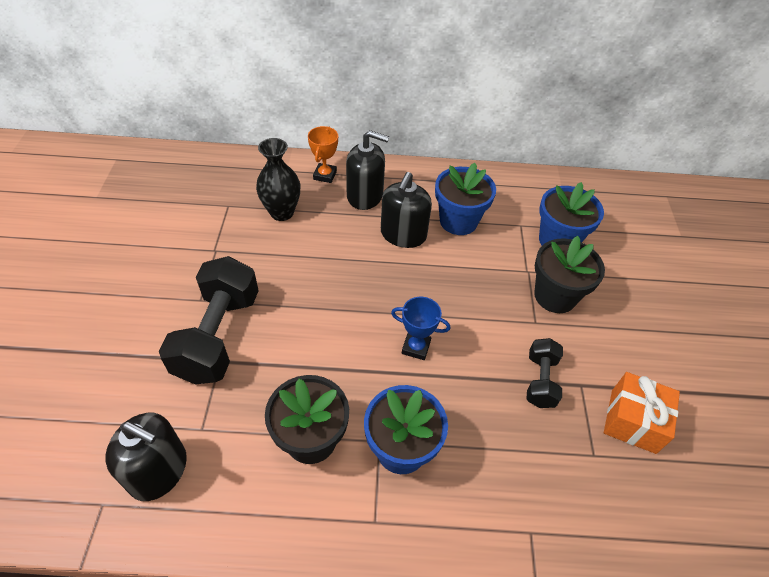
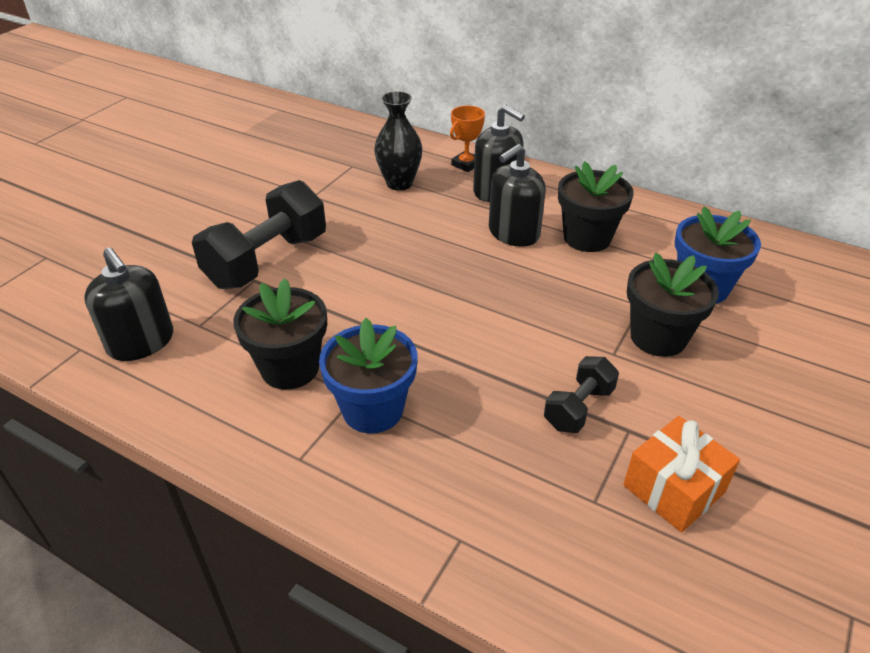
camera: 30 degrees right, 10 degrees down
(416, 347) = (454, 331): blue trophy -> none
(458, 221) = (587, 238): blue flower pot -> black flower pot

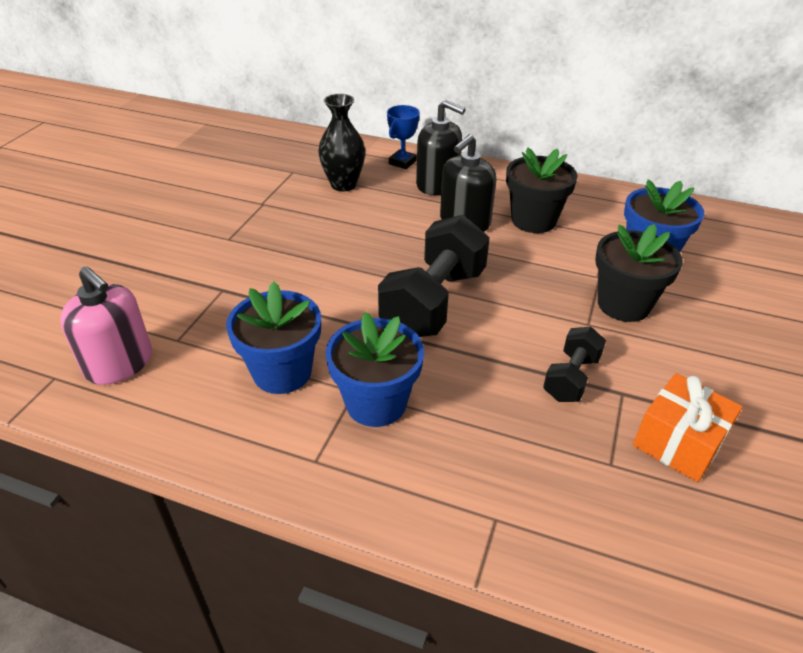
camera: 10 degrees left, 0 degrees up
(141, 342) = (119, 363): black soap dispenser -> pink soap dispenser
(267, 261) = (231, 269): black dumbbell -> black dumbbell (434, 302)
(290, 368) = (282, 372): black flower pot -> blue flower pot
(466, 164) = (402, 162): orange trophy -> blue trophy

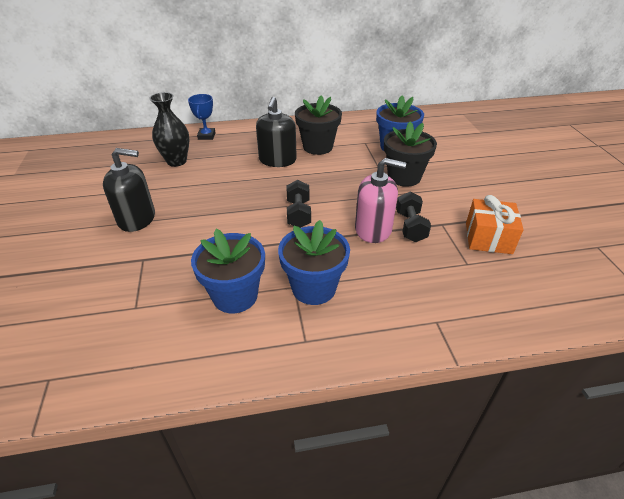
camera: 30 degrees left, 0 degrees up
(119, 363) = (100, 344): pink soap dispenser -> pink soap dispenser (373, 229)
(434, 302) = (298, 214): black dumbbell -> black dumbbell, size x0.53
(437, 184) = (241, 143): black soap dispenser -> black soap dispenser (137, 219)

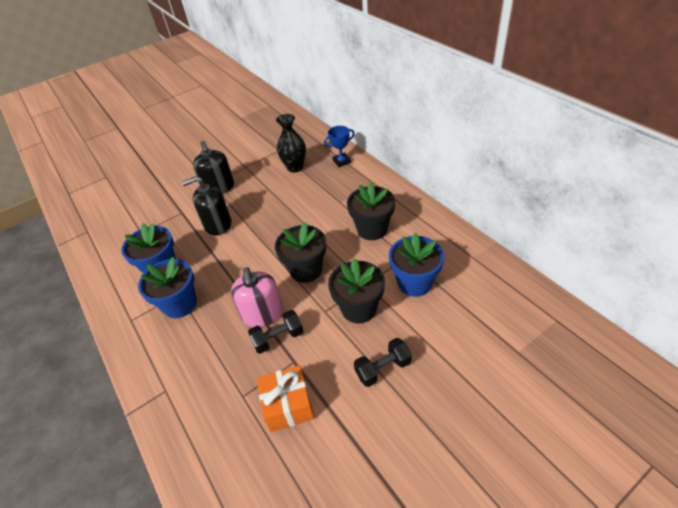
camera: 70 degrees right, 5 degrees up
(277, 160) = (332, 215): black soap dispenser -> black soap dispenser (218, 224)
(298, 214) = (262, 260): black dumbbell -> black dumbbell (383, 369)
(336, 191) = (306, 270): none -> black flower pot

